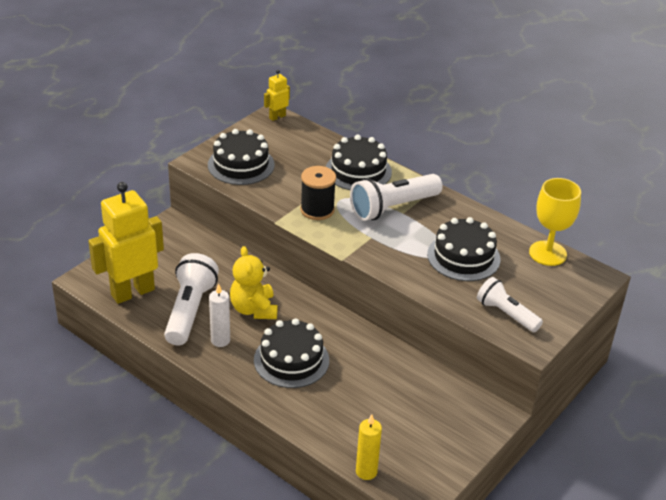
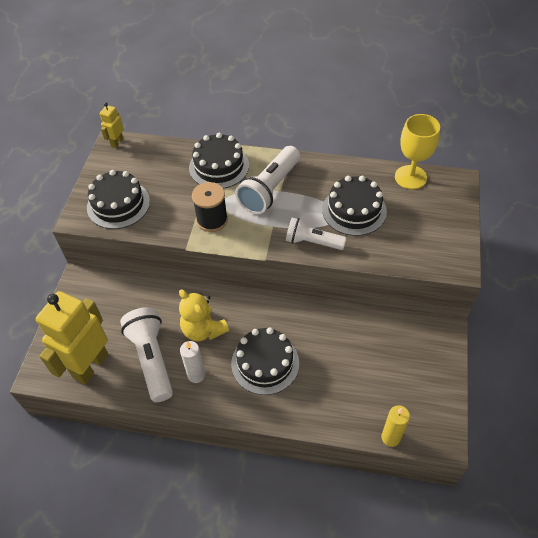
camera: 25 degrees left, 15 degrees up
(506, 314) = (421, 248): white flashlight -> white flashlight (312, 242)

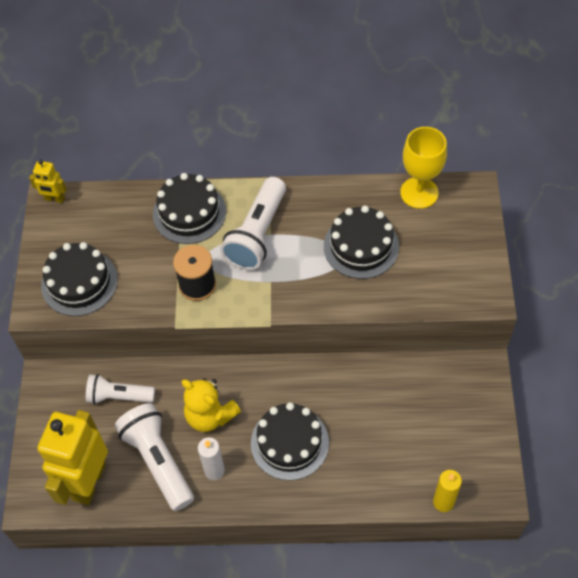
camera: 10 degrees left, 5 degrees up
(117, 142) = (54, 199): yellow robot -> yellow robot turned 90 degrees counterclockwise
(312, 242) = (320, 294): white flashlight -> white flashlight (119, 396)

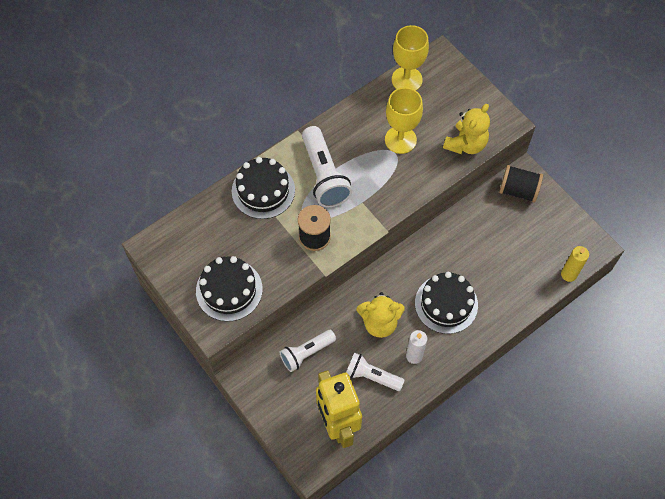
camera: 40 degrees left, 5 degrees up
(54, 199) = (153, 243): yellow robot -> none
(158, 460) = (372, 376): white flashlight -> white flashlight, size x0.65
(361, 246) = (400, 140): black cake -> yellow goblet
(424, 291) = (466, 144): none -> yellow teddy bear
(463, 381) = (518, 190): none -> black spool

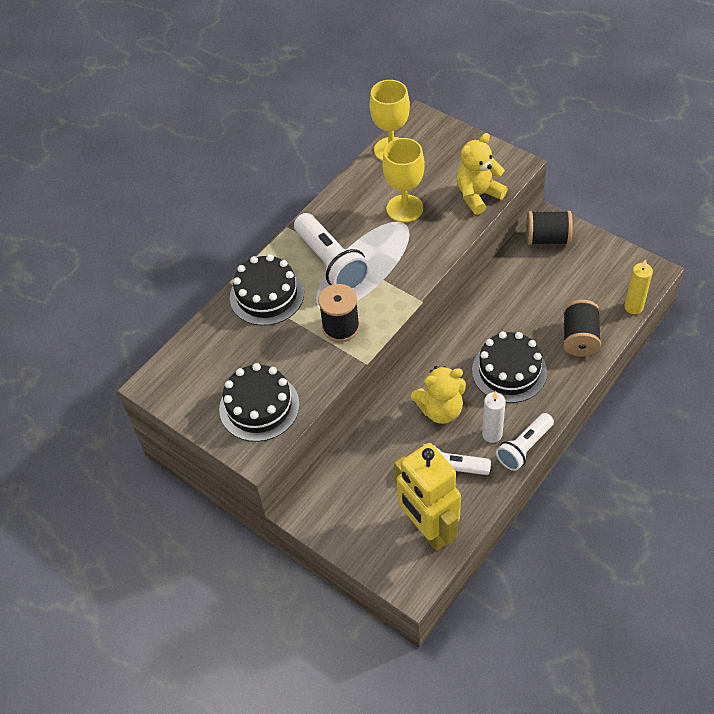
camera: 10 degrees left, 10 degrees down
(306, 353) = (366, 464): white flashlight -> white flashlight (524, 448)
(466, 144) = (478, 195): yellow teddy bear -> yellow teddy bear turned 150 degrees counterclockwise
(514, 290) = (579, 338): none -> black spool

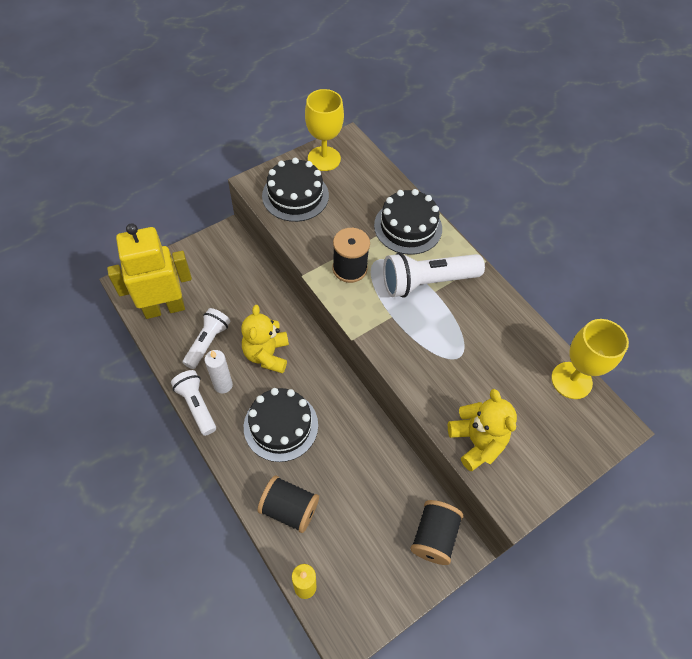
camera: 100 degrees right, 5 degrees up
(404, 208) = (479, 364): yellow goblet -> yellow goblet (324, 159)

